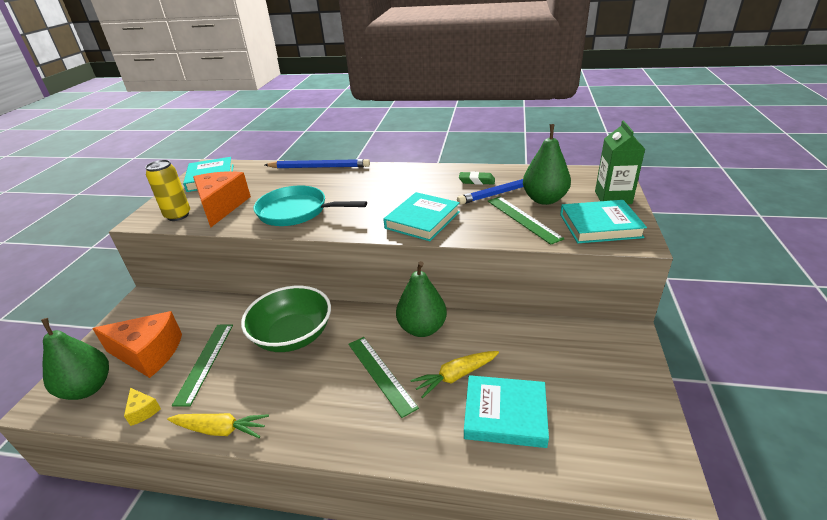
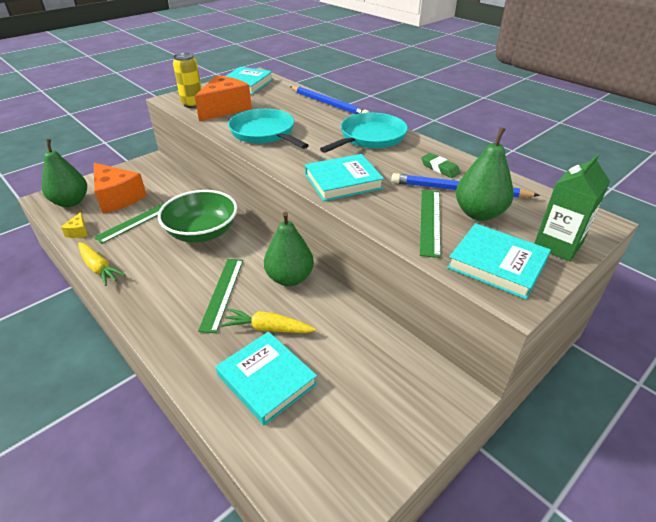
camera: 35 degrees right, 5 degrees up
(394, 180) = (370, 138): none -> turquoise pan

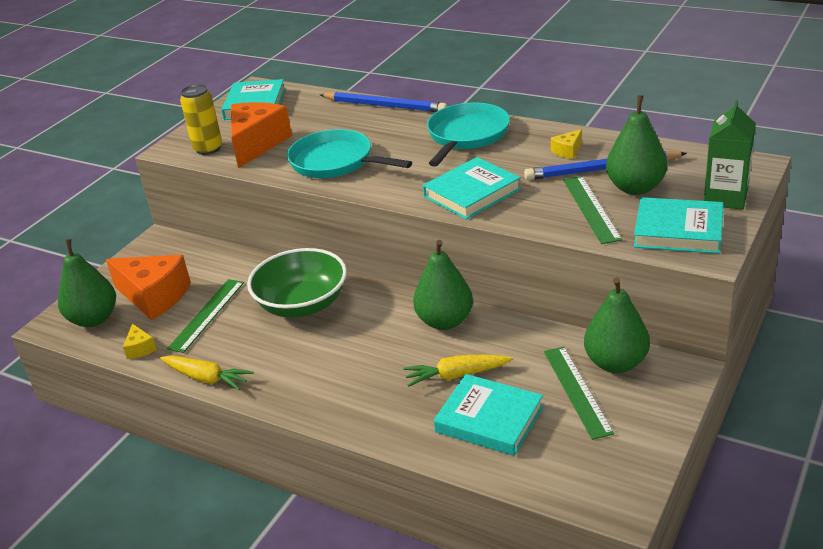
camera: 15 degrees left, 5 degrees down
(222, 293) = (379, 358): green ruler -> green ruler (577, 391)
(401, 363) = (616, 363): none -> green pear
(440, 168) = (567, 151): green eraser -> yellow cheese

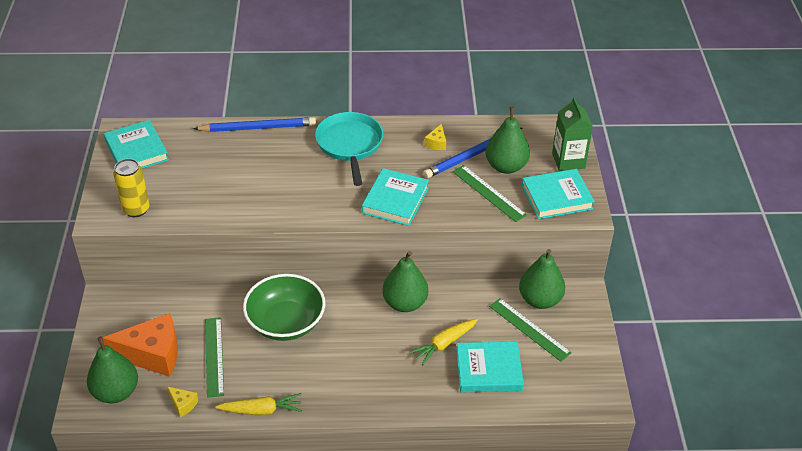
camera: 35 degrees left, 10 degrees up
(257, 144) = (177, 194): orange cheese -> none
(336, 162) = (264, 196): turquoise pan -> none

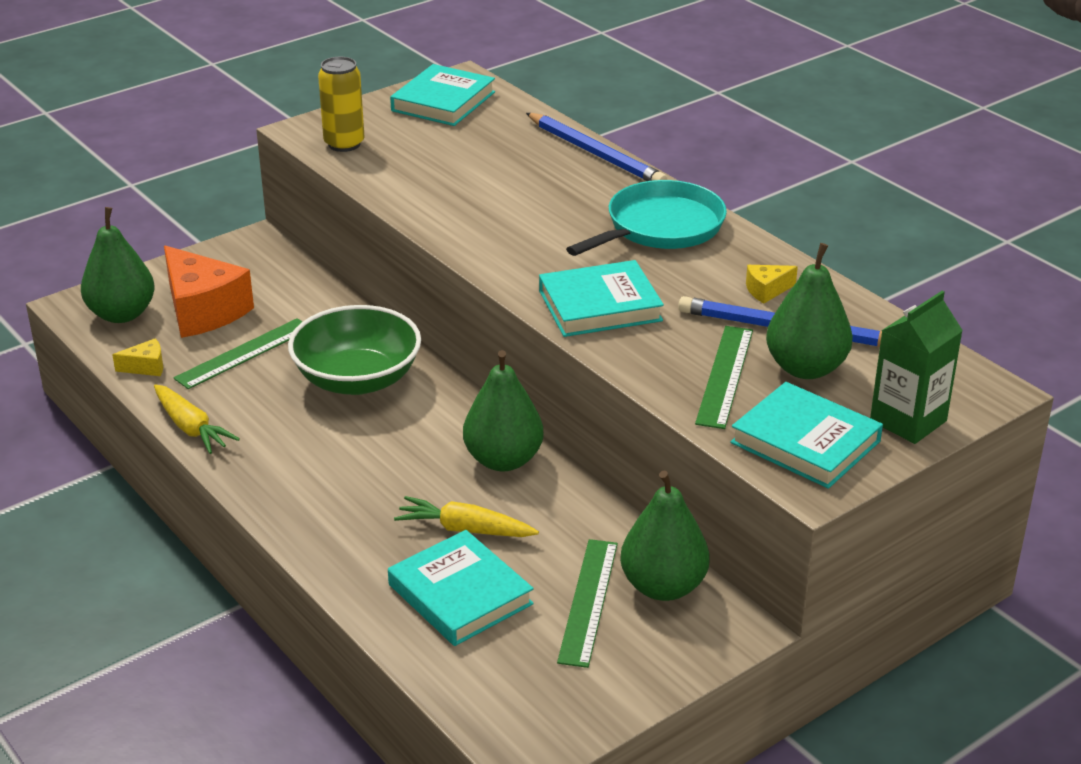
camera: 55 degrees right, 10 degrees down
(183, 404) = (146, 367): yellow cheese -> yellow cheese turned 105 degrees counterclockwise

